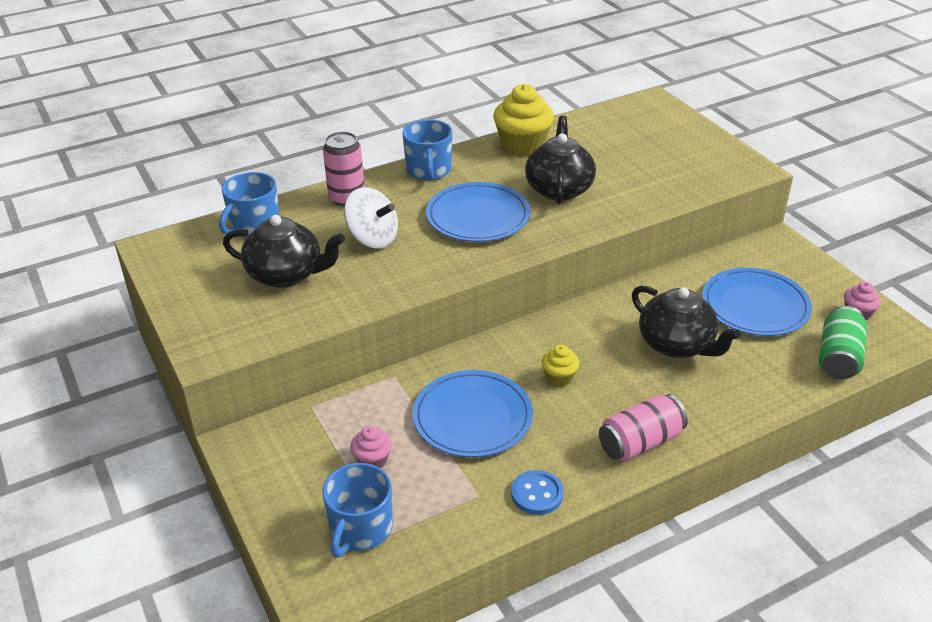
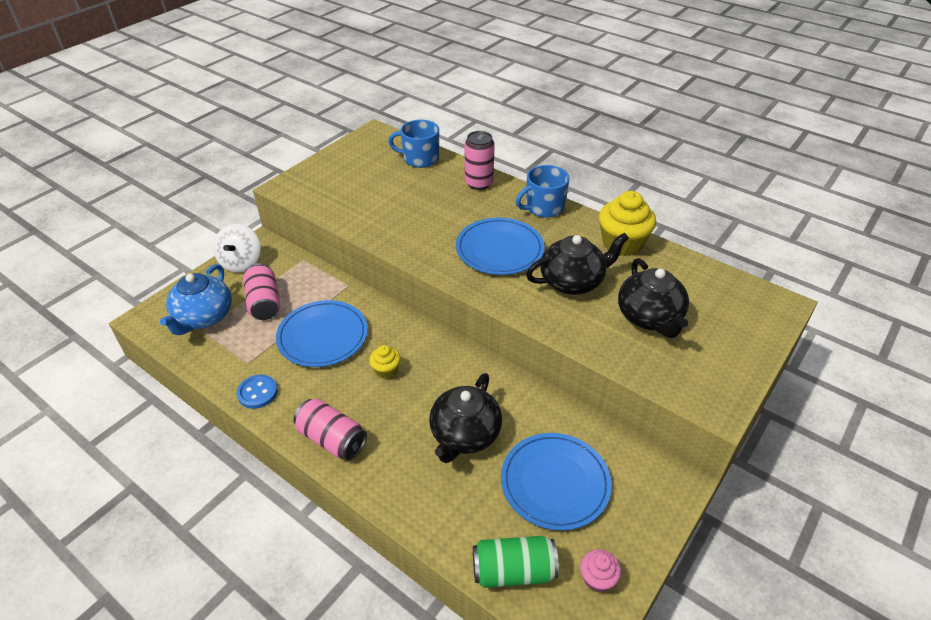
camera: 65 degrees right, 5 degrees up
(286, 274) = (375, 188): black teapot -> black teapot (649, 318)
(360, 529) = (204, 317): blue mug -> blue teapot
(372, 460) = (264, 302): pink cupcake -> pink can
(373, 238) = (438, 209): white spinning top -> white spinning top (241, 262)

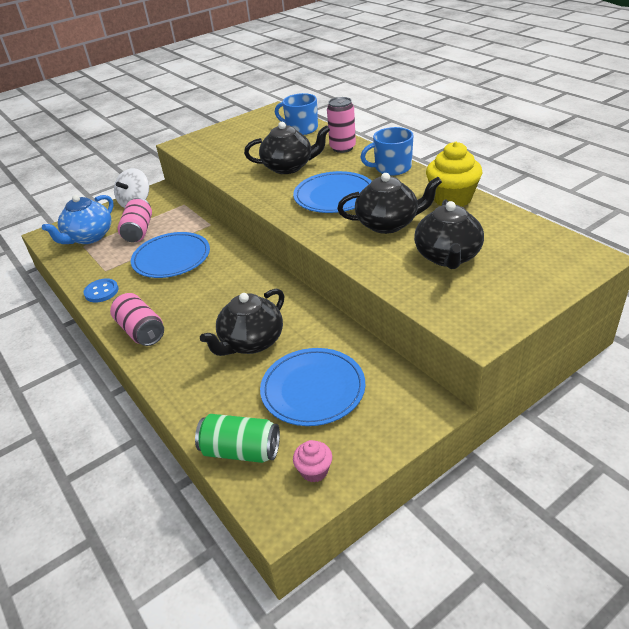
camera: 20 degrees right, 5 degrees down
(386, 370) = (209, 287): yellow cupcake -> none
(431, 213) = (289, 167): none -> black teapot

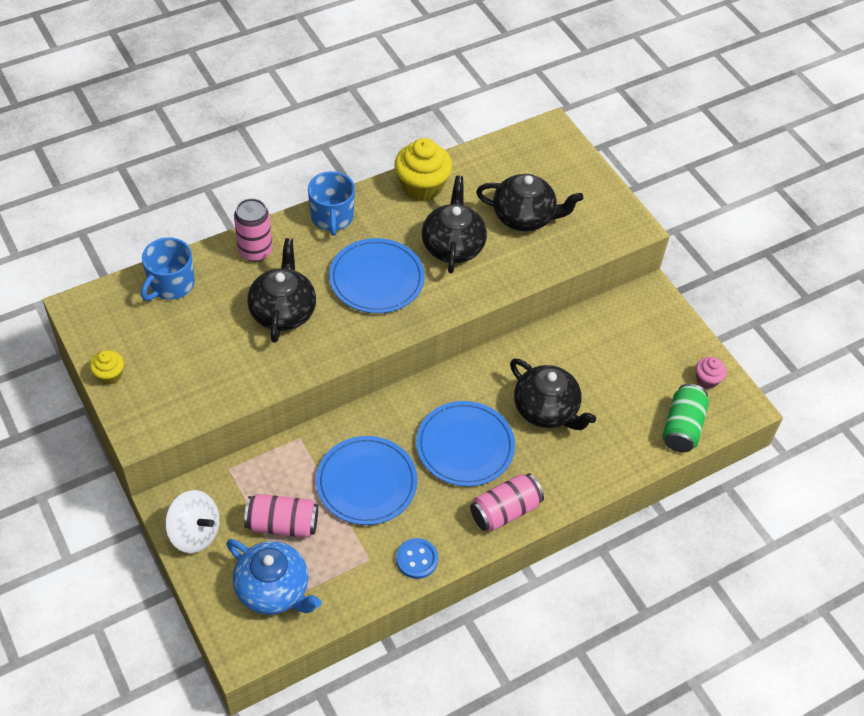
camera: 90 degrees left, 15 degrees up
(223, 127) = (109, 375): none -> yellow cupcake
(313, 389) = (619, 368): blue plate -> blue plate (465, 446)

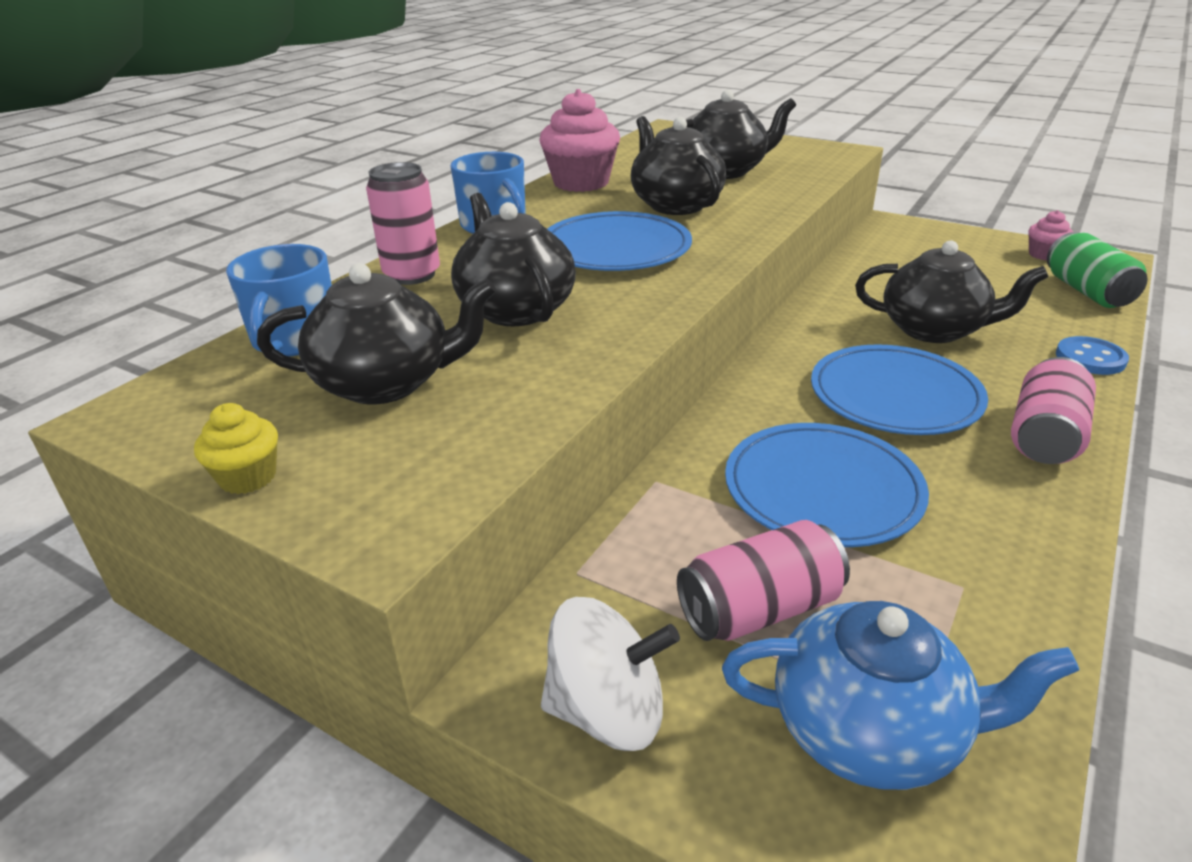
camera: 25 degrees left, 20 degrees down
(191, 341) = (386, 383): none -> black teapot
(417, 559) = (1027, 549): blue button -> blue button (1090, 358)
(422, 187) = (581, 183): yellow cupcake -> pink cupcake

